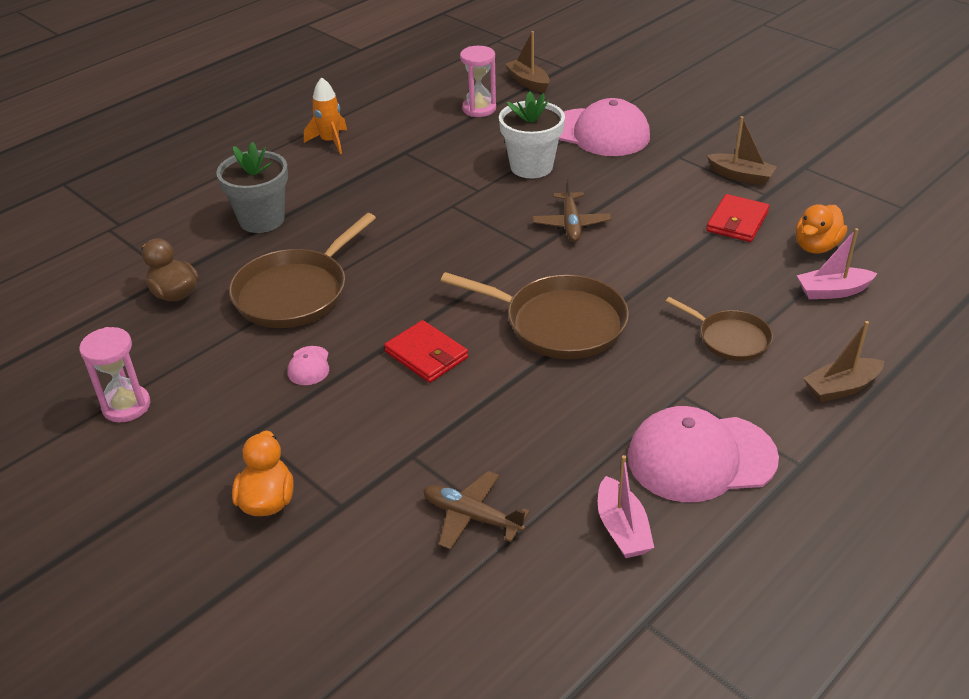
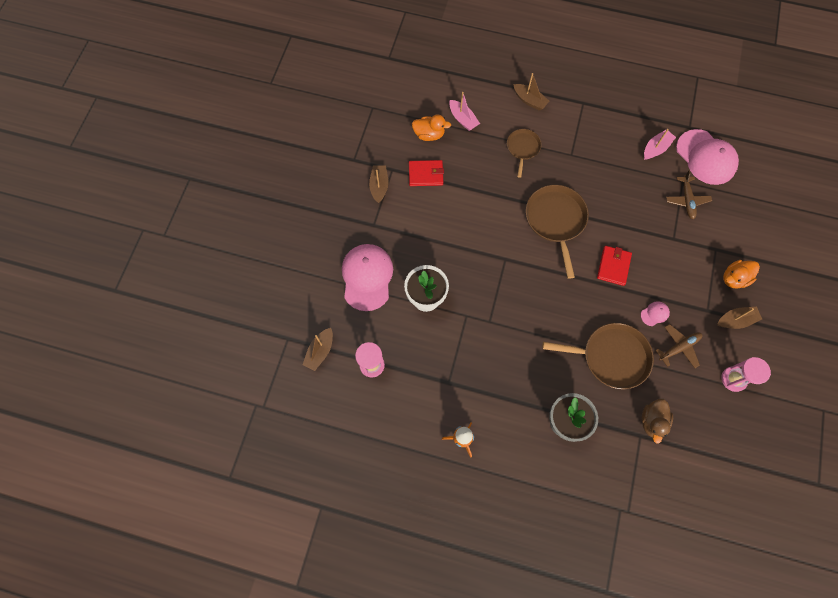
camera: 120 degrees left, 30 degrees up
(201, 460) = (735, 320): none -> brown boat
(571, 224) = (472, 251): brown plane -> brown plane (679, 347)
(701, 458) = (602, 136): pink cap -> pink cap (706, 157)

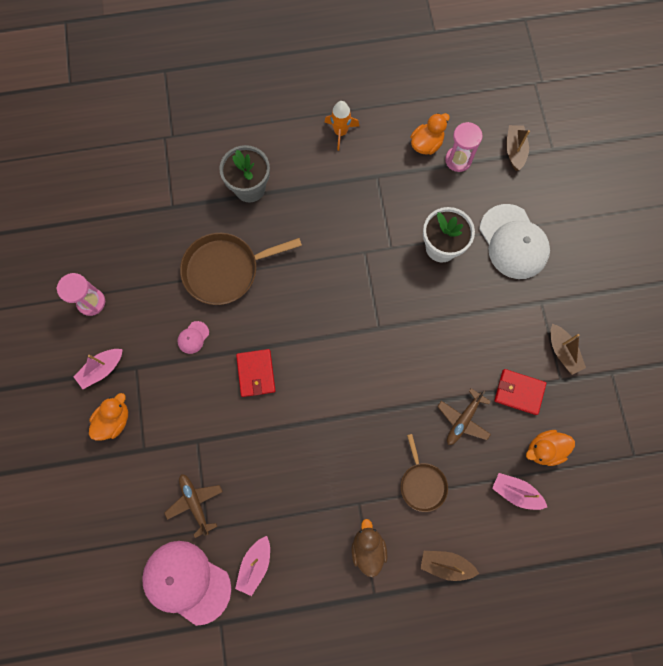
camera: 155 degrees right, 5 degrees up
(367, 277) = (513, 242): pink cap -> white cap
(391, 392) = (426, 144): none -> orange duck
(426, 174) = (519, 392): red wallet -> red wallet turned 45 degrees clockwise
(555, 220) = (342, 401): brown pan -> none
(652, 421) = (164, 225): brown duck -> brown duck (368, 548)
(679, 347) = (157, 311): brown plane -> brown plane (463, 420)
(735, 320) = (102, 369): brown boat -> pink boat

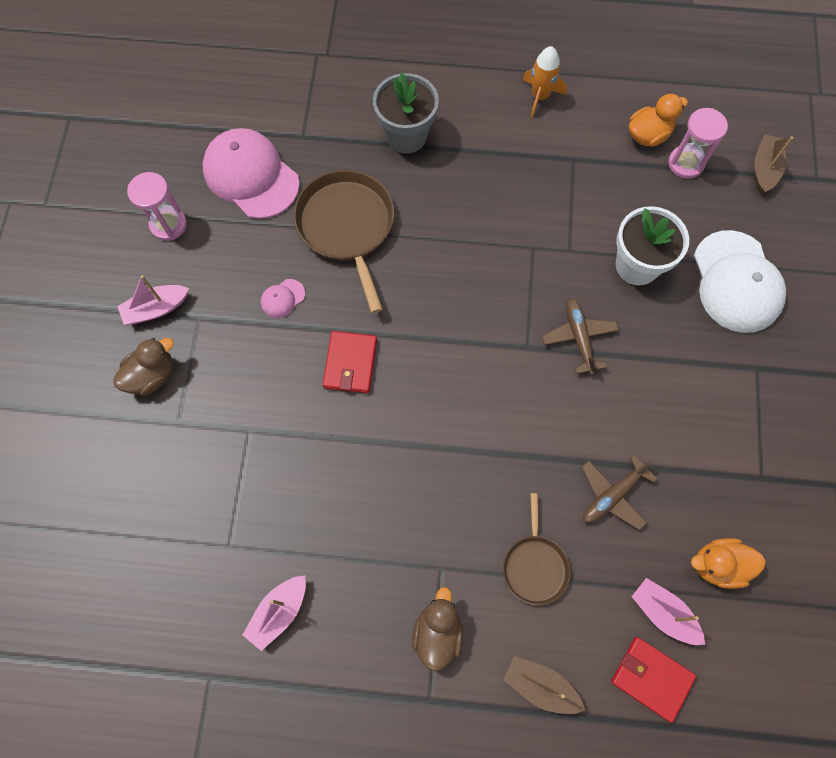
camera: 15 degrees right, 5 degrees down
(114, 420) = (152, 375): orange duck -> brown duck
(187, 582) = (181, 609): pink cap -> pink cap (251, 176)
(195, 503) = (223, 508): brown plane -> brown plane (578, 337)
(225, 270) = (347, 227): brown pan -> brown pan turned 75 degrees clockwise
(519, 392) = (699, 478): red wallet -> red wallet (651, 678)
(562, 351) = (773, 440): brown boat -> none

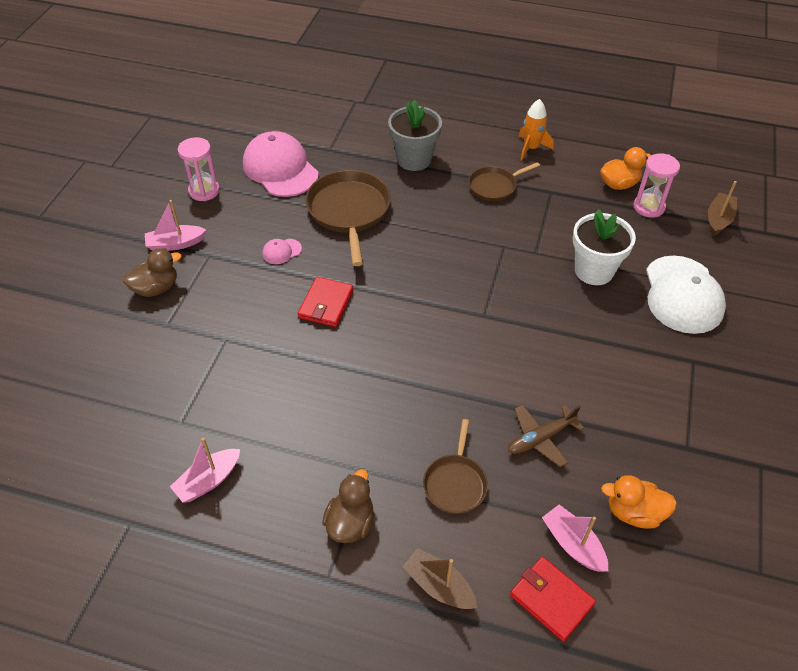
camera: 10 degrees right, 20 degrees down
(507, 161) = (494, 186): none -> brown pan
(578, 337) = (532, 314): brown plane -> none

